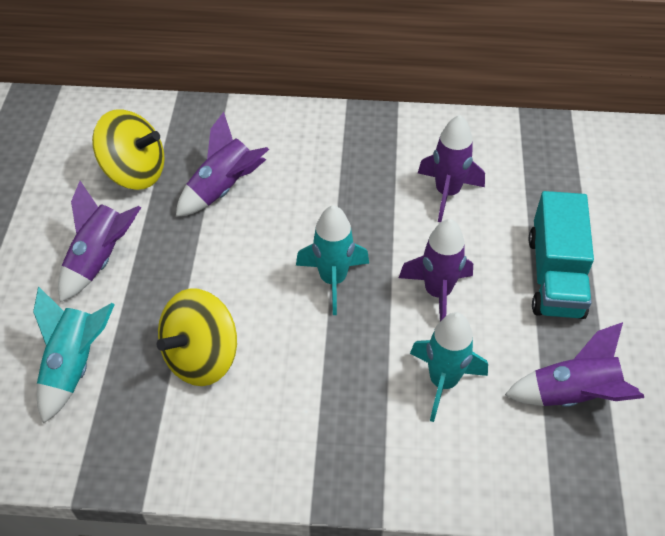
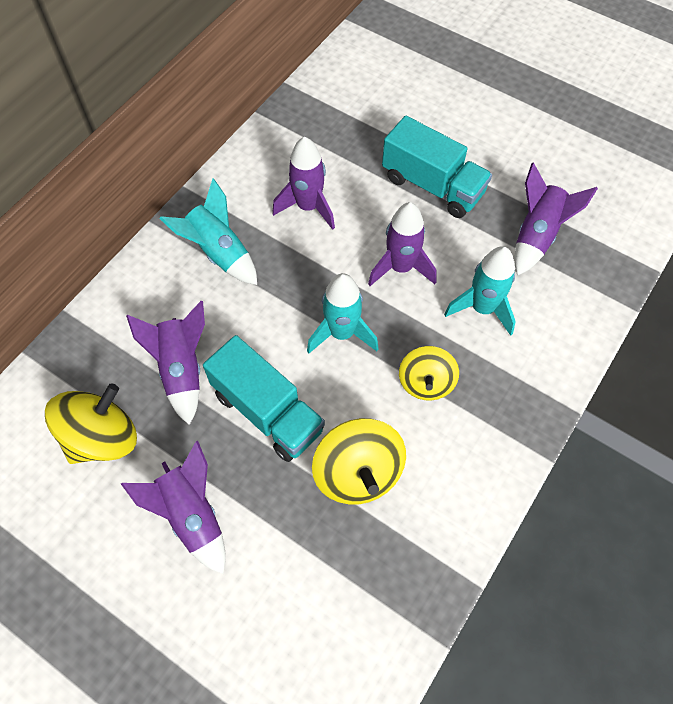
camera: 60 degrees left, 10 degrees up
(75, 365) = (303, 588): turquoise rocket -> turquoise rocket (219, 252)
(221, 263) = (267, 411): none -> turquoise truck
(326, 369) = (426, 383): none -> yellow spinning top

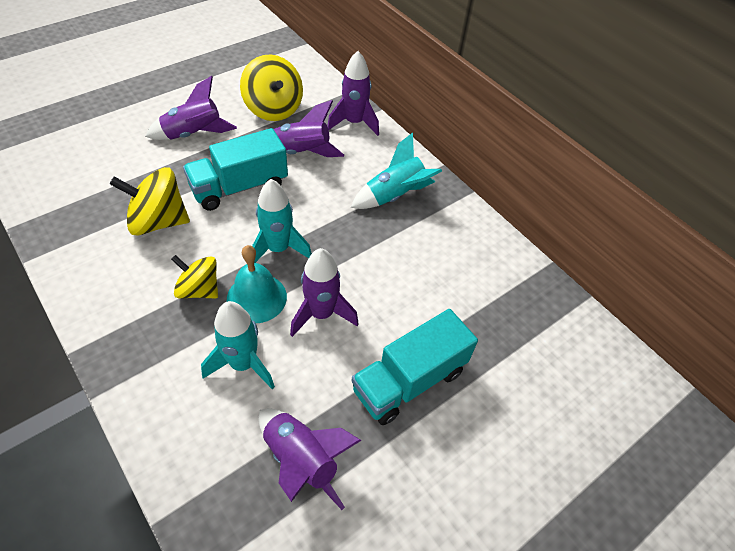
camera: 105 degrees right, 10 degrees down
(308, 207) = (419, 266): purple rocket -> purple rocket (354, 123)
(410, 327) = (256, 297): none -> turquoise bell

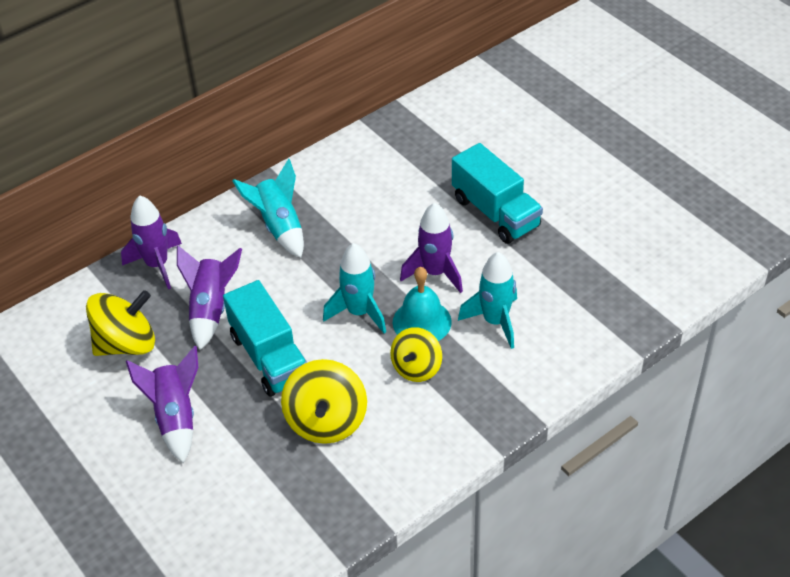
camera: 85 degrees left, 5 degrees down
(301, 460) = (575, 274): purple rocket -> none

